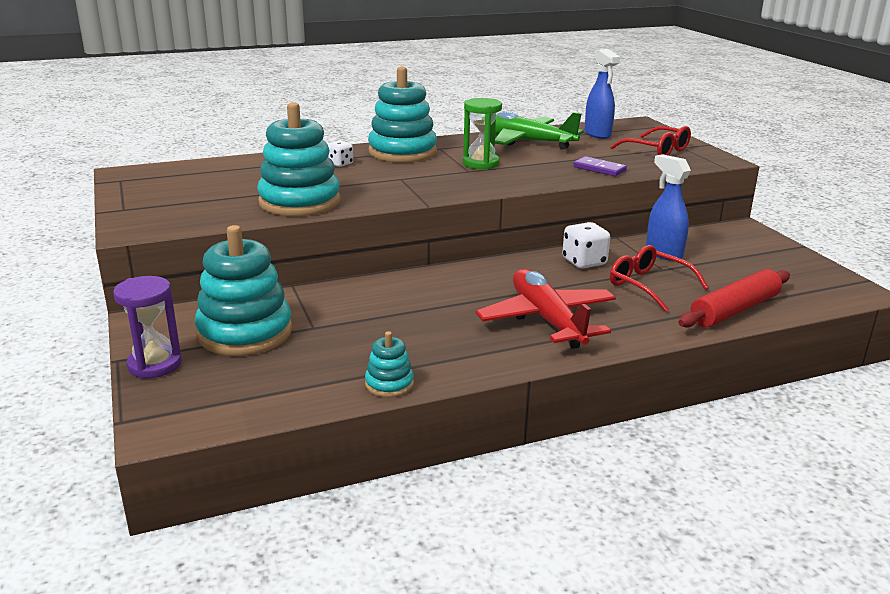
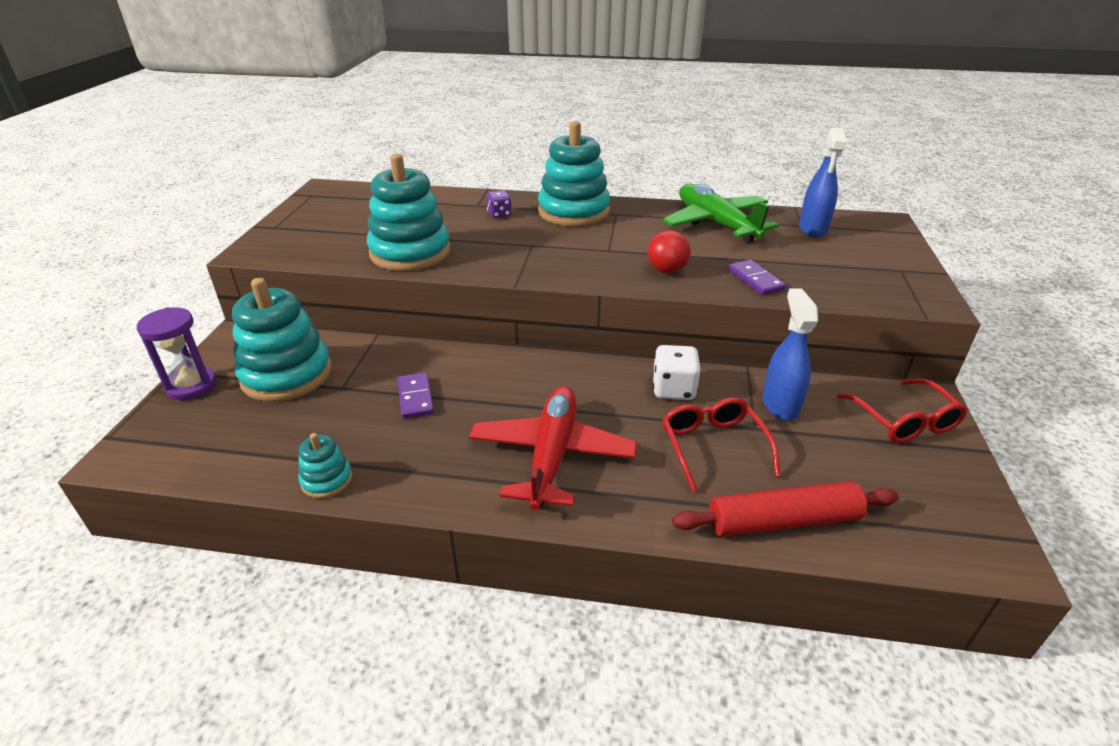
camera: 30 degrees right, 10 degrees up
(340, 164) = (499, 214): white dice -> purple dice
(391, 316) = (415, 397): none -> purple domino
(481, 163) = (632, 243): green hourglass -> none
(530, 175) = (666, 271): none -> red ball
(657, 150) = (860, 268): red glasses -> red glasses (904, 421)

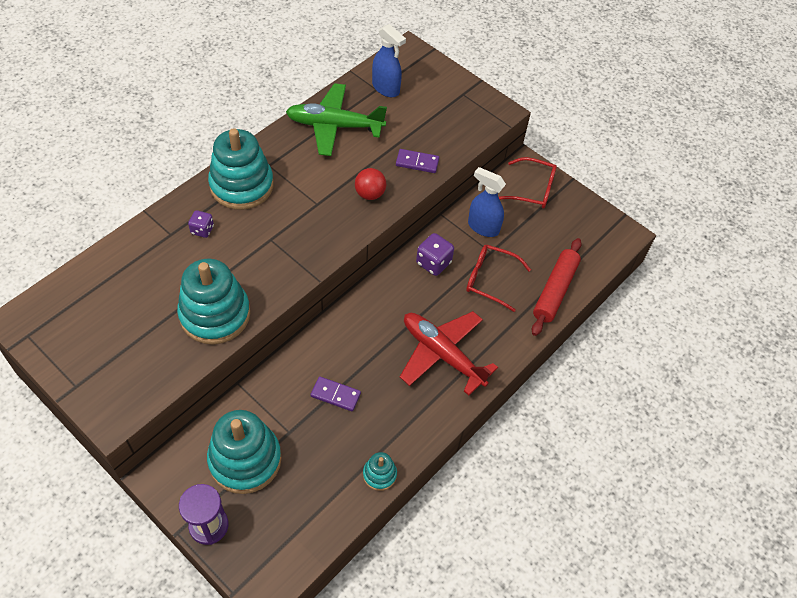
camera: 60 degrees left, 20 degrees up
(673, 389) = (433, 263): white dice -> purple dice

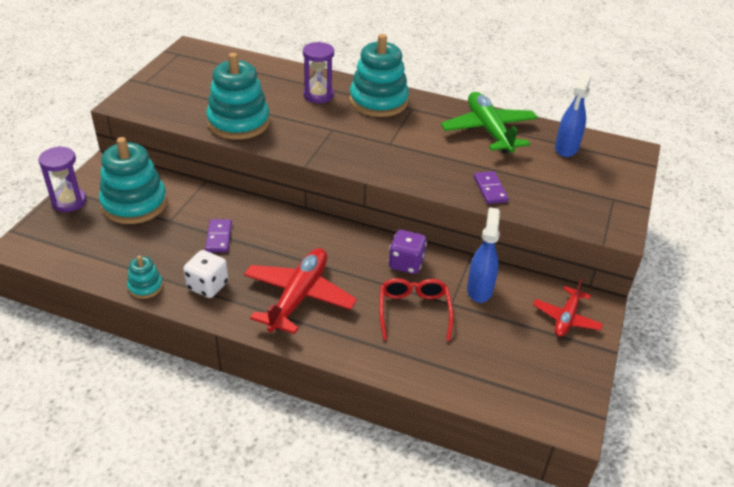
camera: 70 degrees right, 15 degrees down
(202, 230) = (318, 95): purple dice -> purple hourglass
(370, 194) = (425, 170): red ball -> none
(400, 421) = (207, 286): none -> white dice
(532, 189) = (566, 318): red glasses -> red plane
(555, 291) = (435, 371): red rolling pin -> none

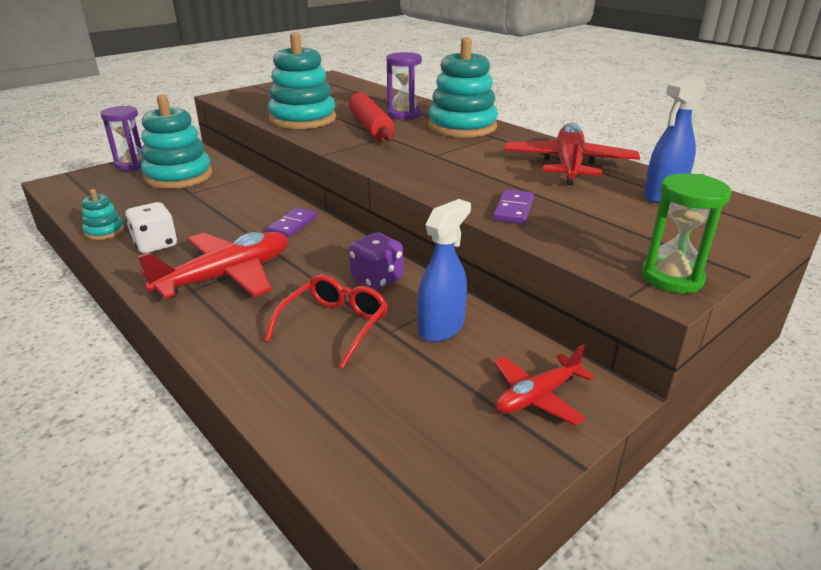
camera: 30 degrees right, 10 degrees down
(218, 237) = (215, 213): purple domino -> purple domino (292, 225)
(306, 119) = (370, 126): none -> red rolling pin
(488, 130) = (568, 165): green plane -> red plane
(615, 223) = (671, 278): none -> green hourglass

